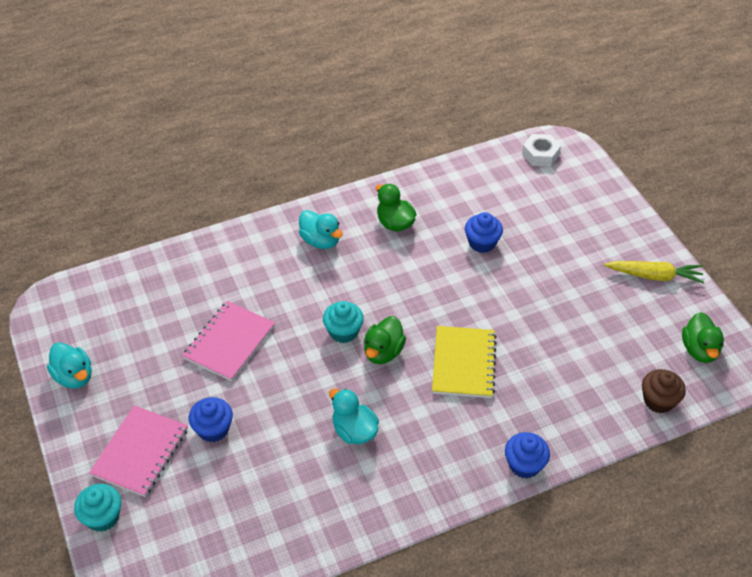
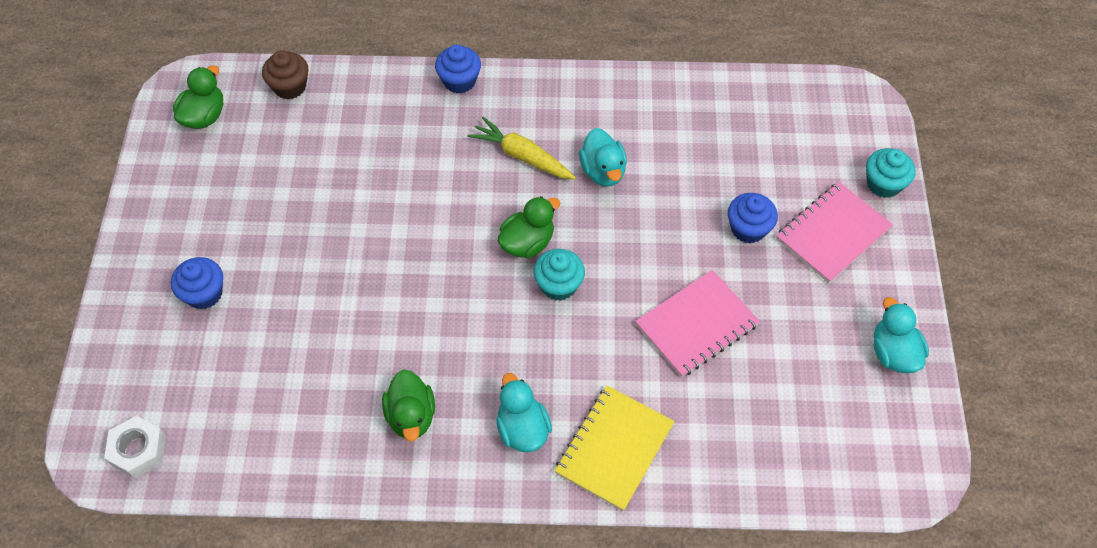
camera: 155 degrees left, 10 degrees up
(463, 363) = (450, 196): yellow notebook -> yellow notebook (614, 448)
(482, 243) = (324, 337): blue cupcake -> blue cupcake (204, 293)
(654, 276) = (168, 211): yellow carrot -> yellow carrot (522, 156)

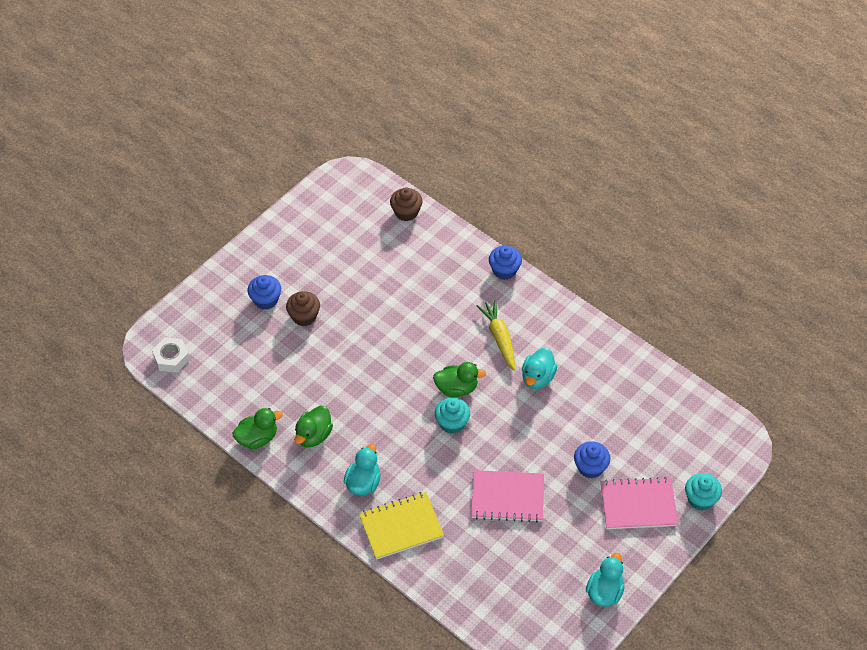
camera: 40 degrees right, 5 degrees down
(204, 116) = (346, 200): green duck -> green duck (257, 438)
(271, 281) = (304, 316): none -> brown cupcake

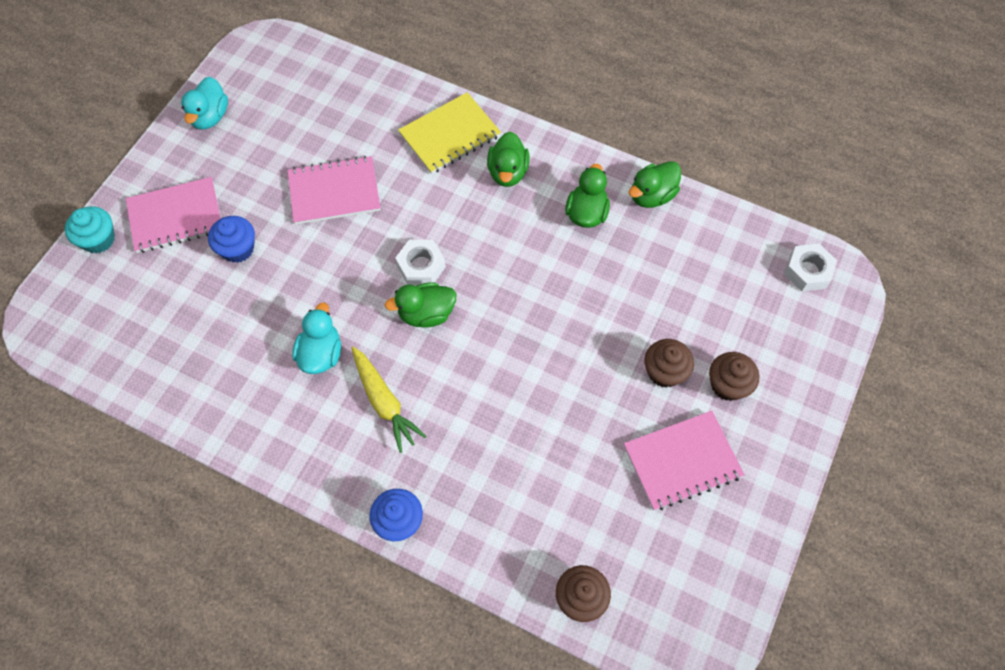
camera: 165 degrees right, 10 degrees up
(266, 300) = (728, 385): blue cupcake -> brown cupcake
(316, 264) = (682, 461): none -> pink notebook
(363, 482) = (508, 172): turquoise duck -> green duck
(452, 423) = (421, 266): turquoise cupcake -> white nut

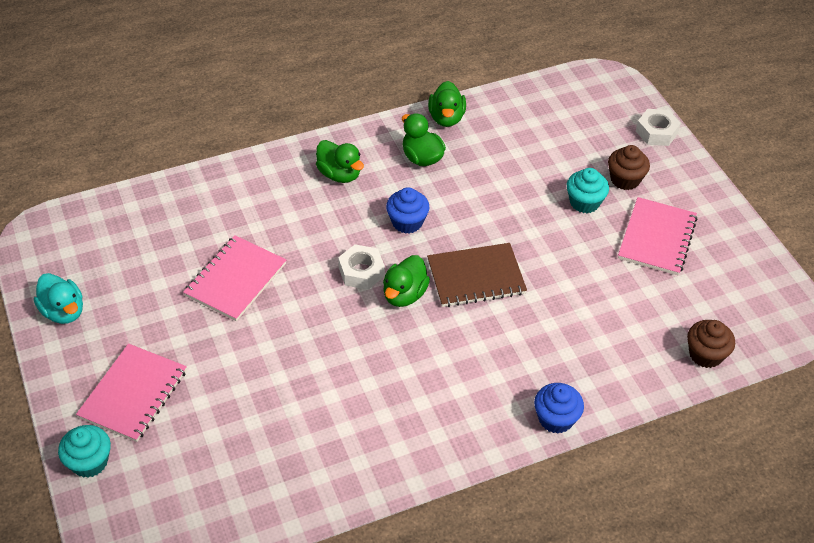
camera: 50 degrees left, 15 degrees down
(238, 249) = (214, 371): blue cupcake -> blue cupcake (407, 222)
(321, 354) = (369, 378): turquoise duck -> none
(384, 402) = (451, 365): yellow carrot -> none
(450, 135) = (268, 183): yellow notebook -> none
(494, 351) = (476, 277): none -> brown notebook
(664, 372) = (584, 202): brown cupcake -> turquoise cupcake
(807, 271) = (584, 89): white nut -> white nut (656, 132)

